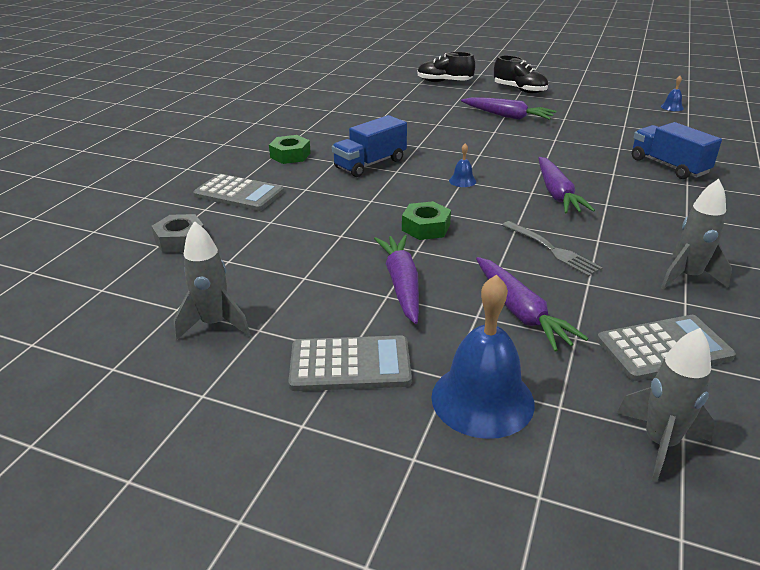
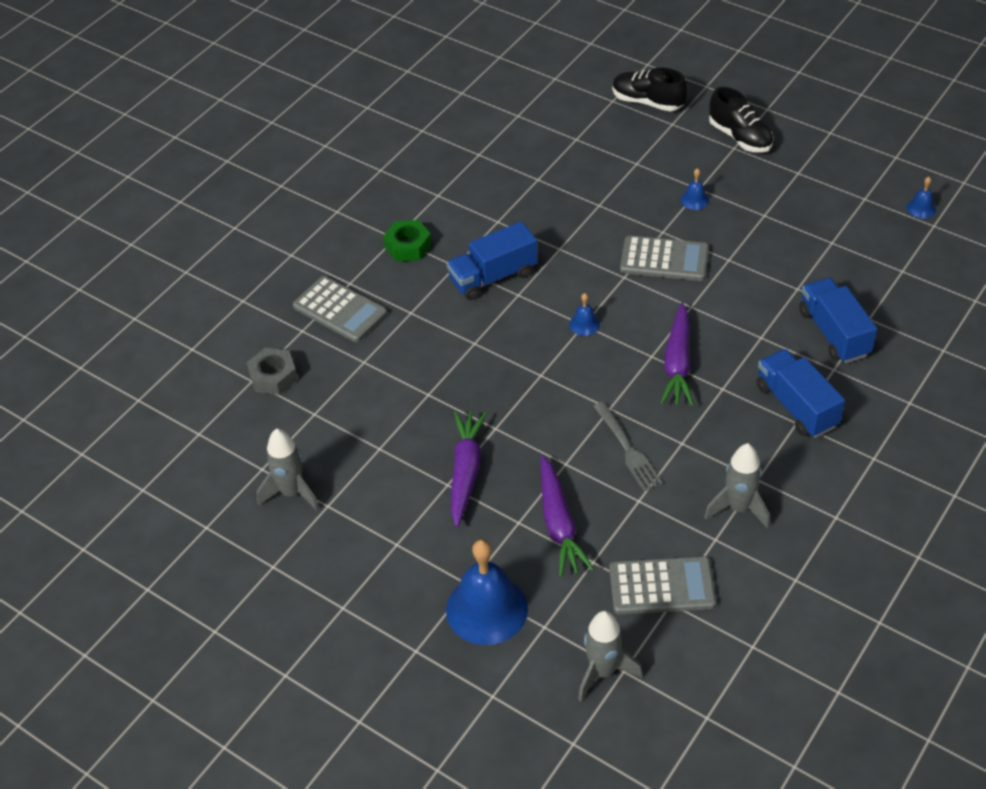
camera: 15 degrees right, 15 degrees up
(350, 364) = (393, 556): grey calculator -> grey calculator (664, 259)
(426, 227) = (516, 396): green nut -> none
(508, 116) = (694, 200): purple carrot -> blue bell
(677, 207) = (796, 406): none -> blue truck

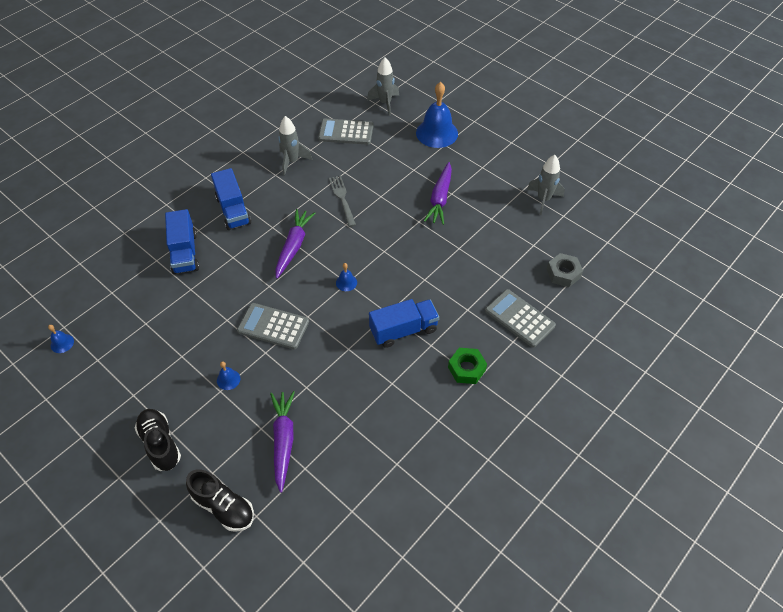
camera: 175 degrees left, 5 degrees up
(559, 524) = (391, 165): purple carrot -> purple carrot (283, 440)

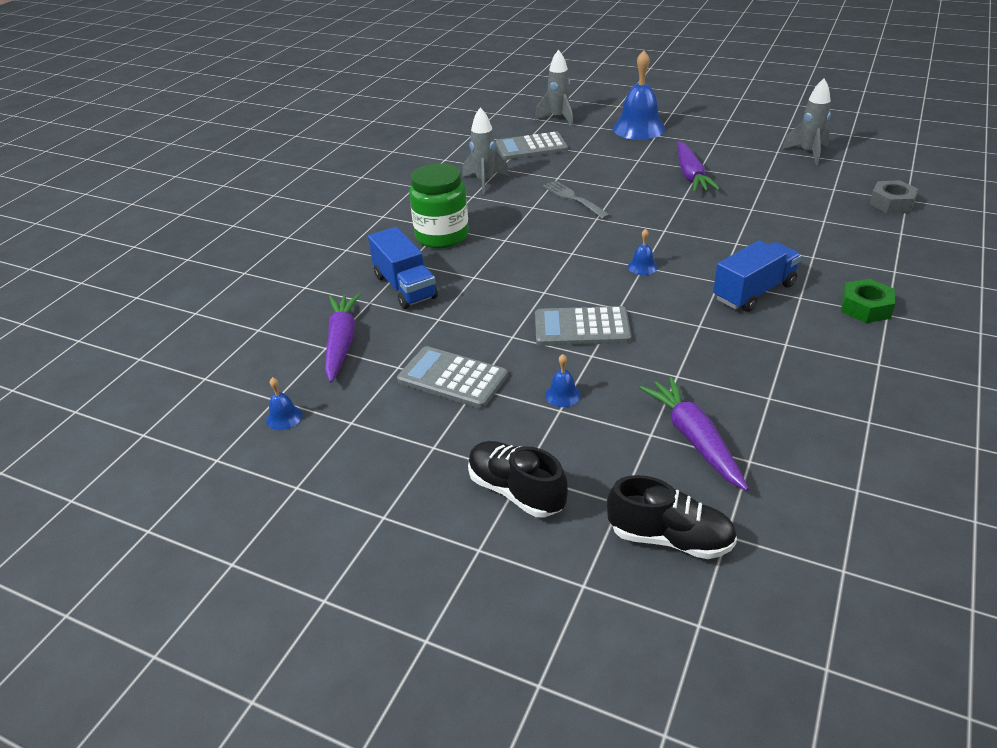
camera: 15 degrees left, 15 degrees down
(233, 210) = (442, 236): blue truck -> green jar
(294, 246) = (547, 250): purple carrot -> purple carrot (341, 342)
(519, 318) = (881, 250): grey calculator -> grey calculator (452, 378)

